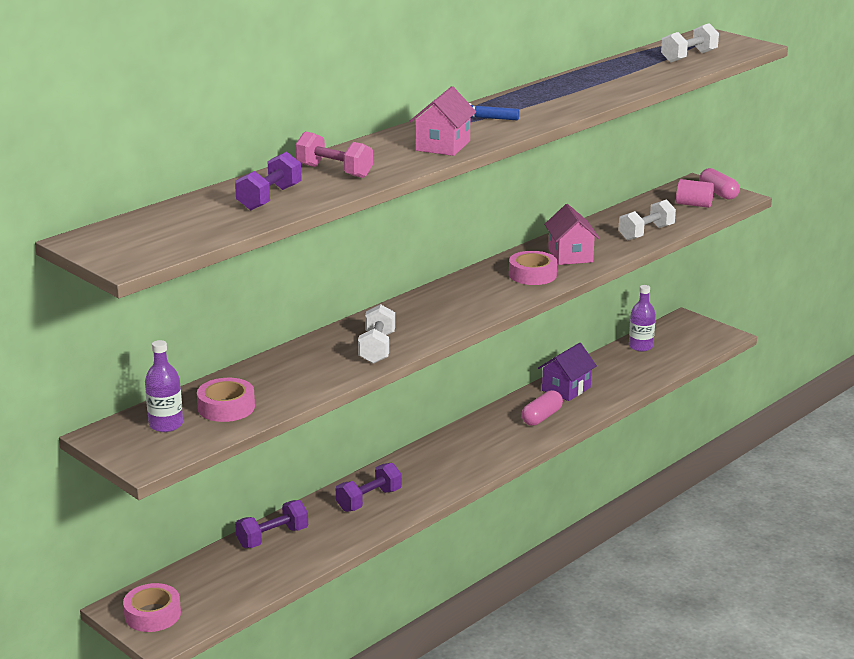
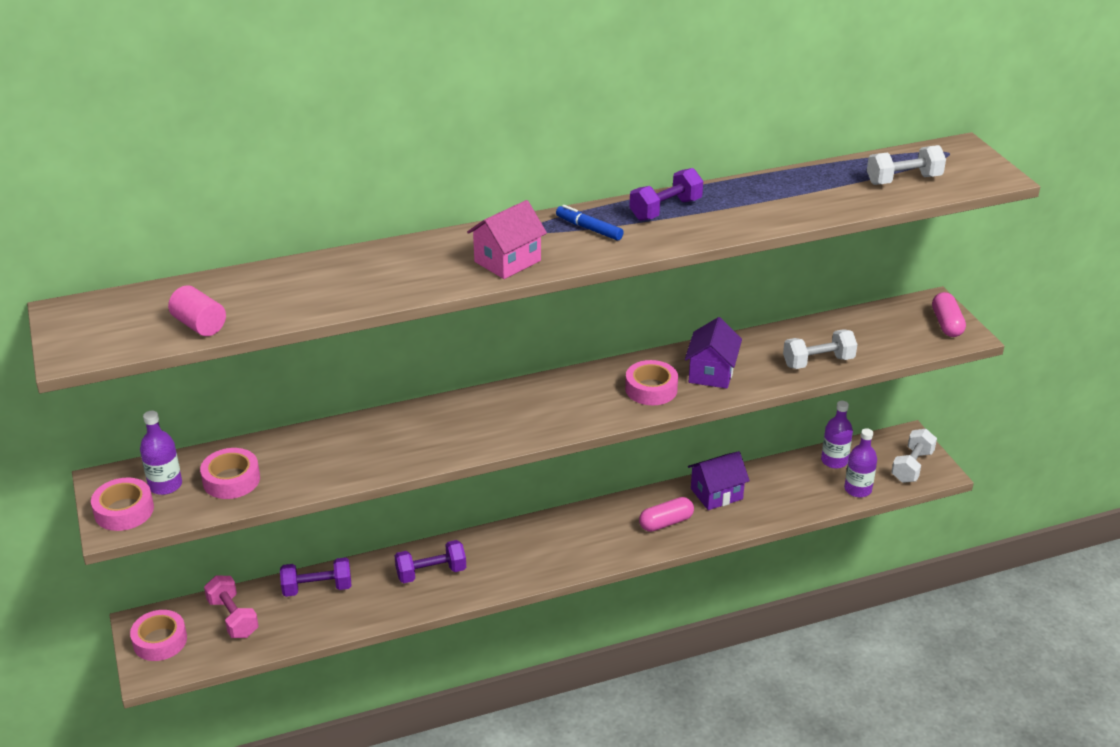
camera: 25 degrees right, 10 degrees up
(144, 450) = (124, 511): none -> pink tape
(269, 198) = (274, 296): purple dumbbell -> purple dumbbell (665, 209)
(334, 171) = (369, 273): pink dumbbell -> pink dumbbell (233, 618)
(377, 348) = (422, 445): white dumbbell -> white dumbbell (912, 466)
(570, 255) = (711, 373): pink house -> purple house
(675, 360) = (857, 489): none -> purple bottle
(694, 204) = (904, 334): pink cylinder -> pink cylinder (199, 325)

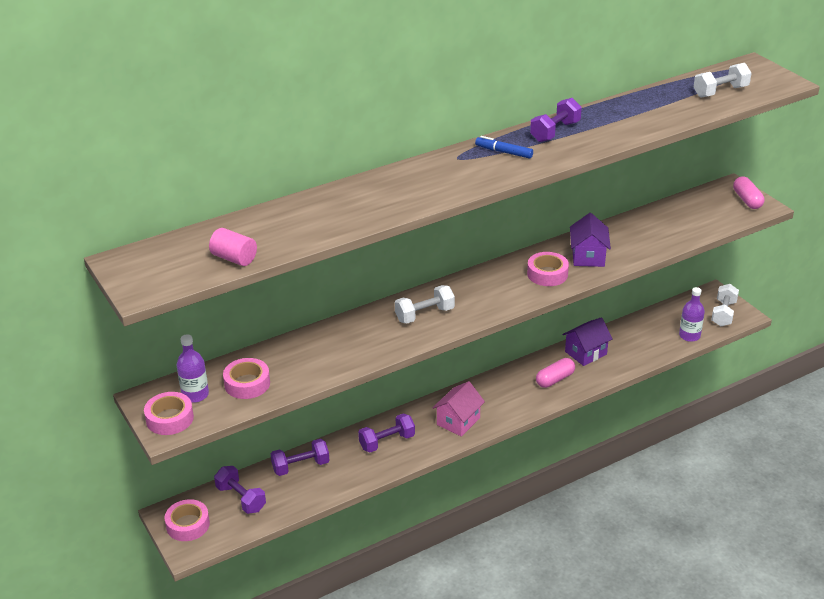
camera: 10 degrees left, 0 degrees up
(233, 618) = (241, 498): pink dumbbell -> purple dumbbell
(507, 261) = (453, 183): pink house -> pink house (458, 421)
(818, 362) = (664, 239): white dumbbell -> white dumbbell (424, 315)
(834, 461) = (665, 317): purple bottle -> none

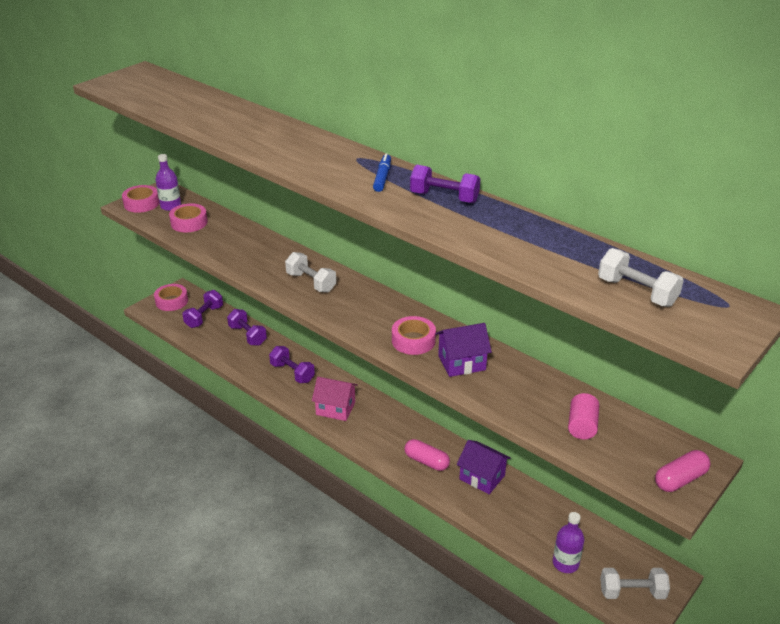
camera: 70 degrees right, 0 degrees up
(234, 258) = (154, 102): pink cylinder -> pink cylinder (582, 426)

